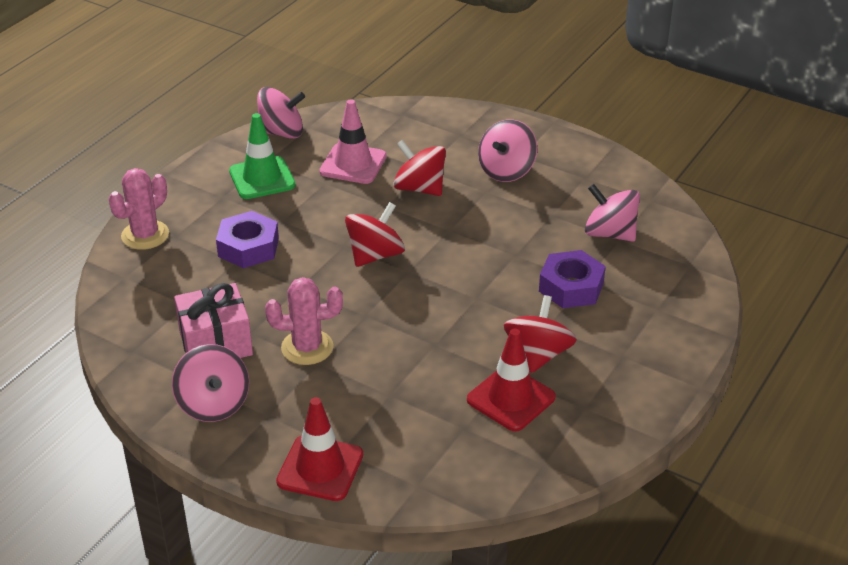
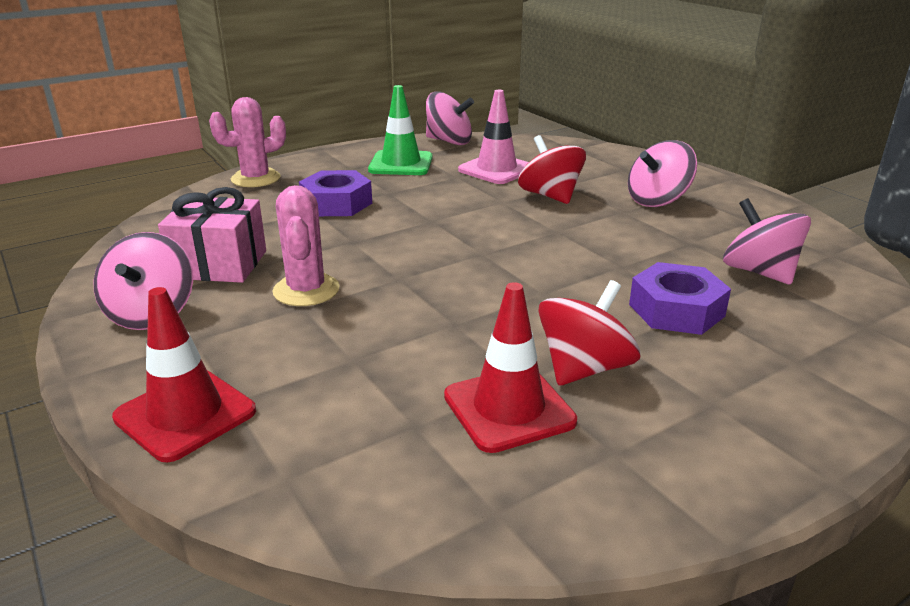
camera: 25 degrees right, 10 degrees down
(307, 347) = (306, 290): pink cactus -> pink cactus turned 60 degrees clockwise
(375, 255) = (457, 234): red spinning top -> none

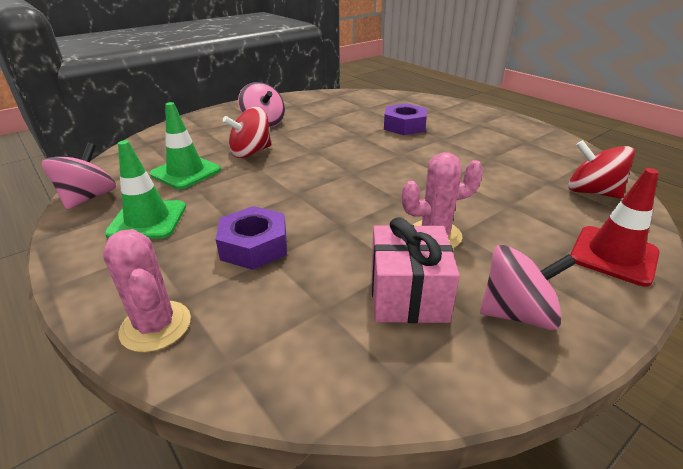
camera: 95 degrees left, 5 degrees up
(496, 169) = (186, 172): pink traffic cone -> green traffic cone
(509, 409) = (517, 161): red traffic cone -> none
(584, 368) = (471, 145): red spinning top -> red spinning top (591, 192)
(759, 272) = (358, 109): pink spinning top -> none

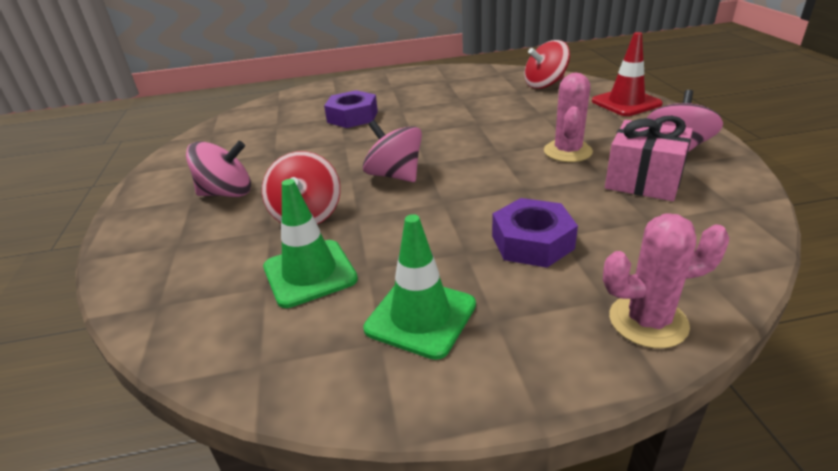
camera: 60 degrees left, 0 degrees up
(88, 198) = (300, 379): pink spinning top -> pink spinning top (395, 175)

